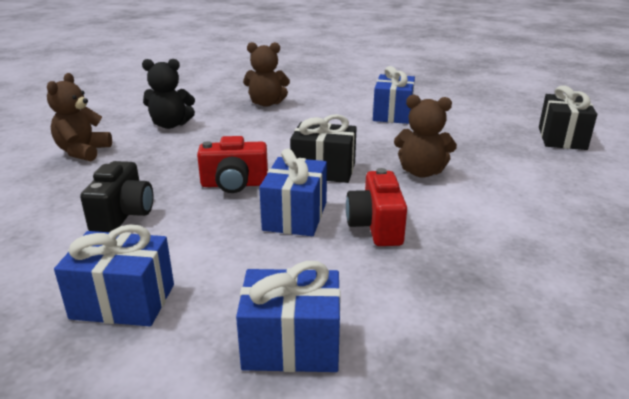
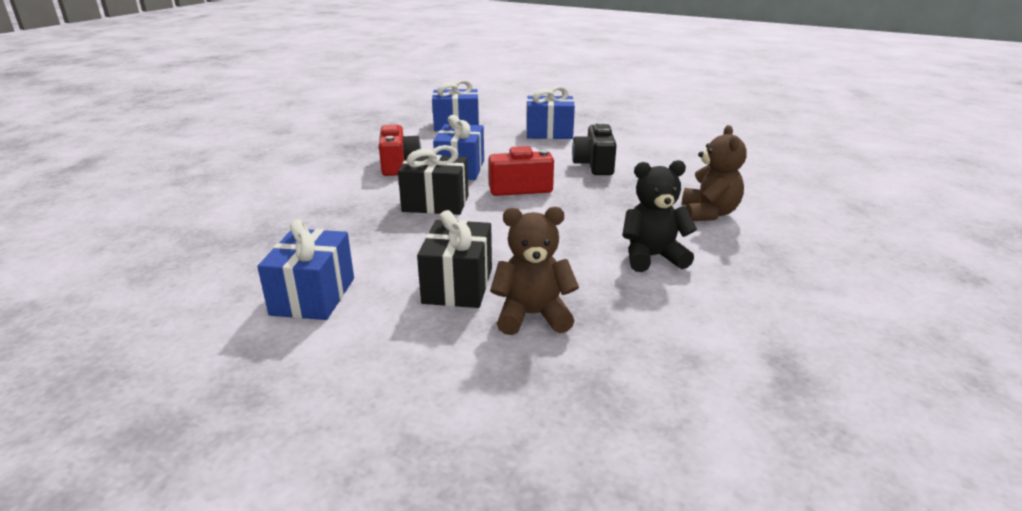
camera: 175 degrees right, 0 degrees up
(421, 172) = (334, 206): brown teddy bear -> none
(562, 138) = (107, 257): black gift -> black gift (458, 285)

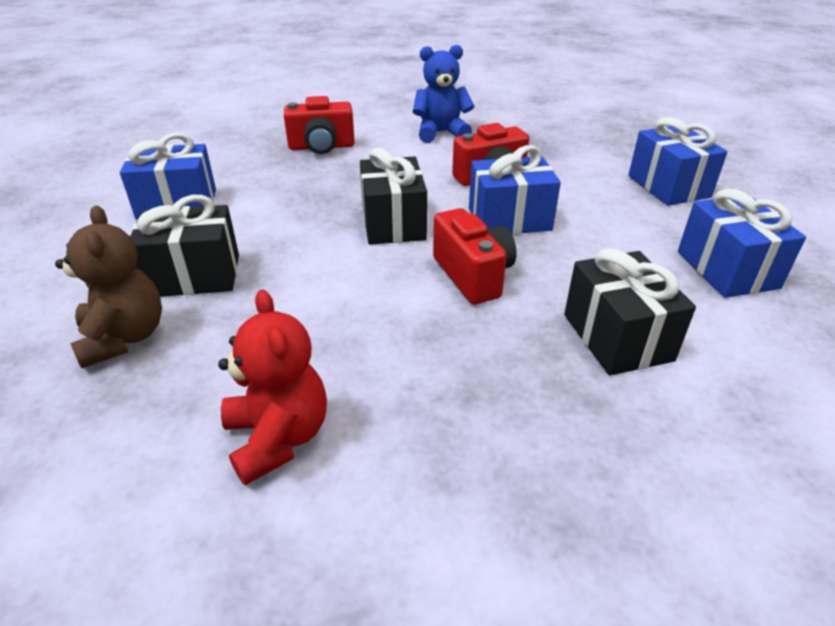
camera: 75 degrees right, 10 degrees up
(264, 219) = (321, 147): none -> red camera
(299, 170) = (441, 133): none -> blue teddy bear
(594, 165) = (617, 337): black camera -> black gift
(652, 257) = (278, 438): black teddy bear -> red teddy bear
(708, 213) = (477, 517): brown teddy bear -> none

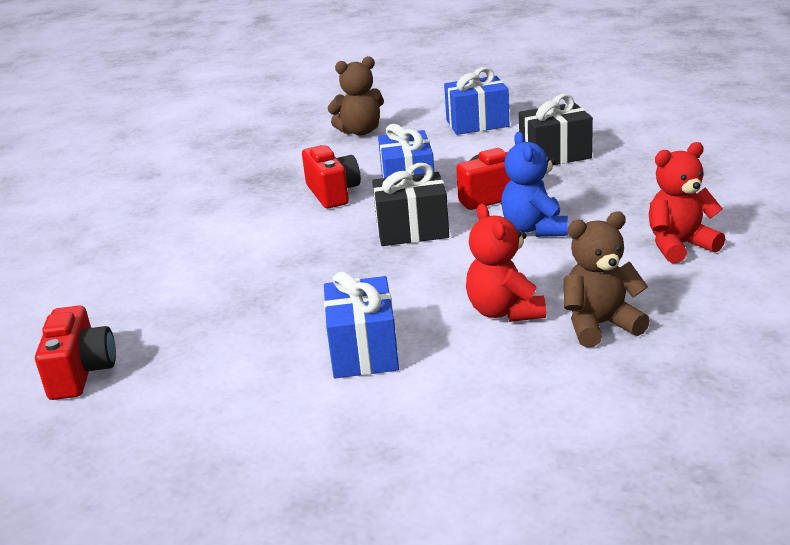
camera: 85 degrees left, 10 degrees down
(194, 275) = (504, 311): black gift -> red teddy bear
(321, 147) = (232, 283): red camera -> red camera (81, 372)
(441, 133) = (219, 220): blue teddy bear -> blue teddy bear (534, 229)
(668, 186) = (360, 131): blue gift -> brown teddy bear

